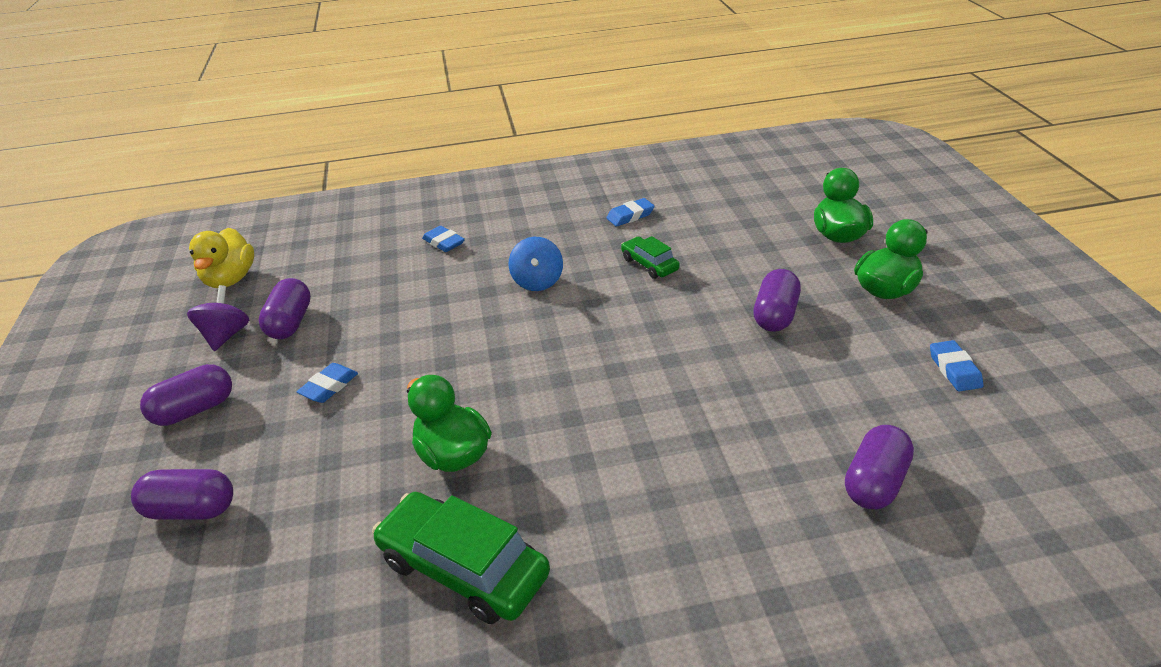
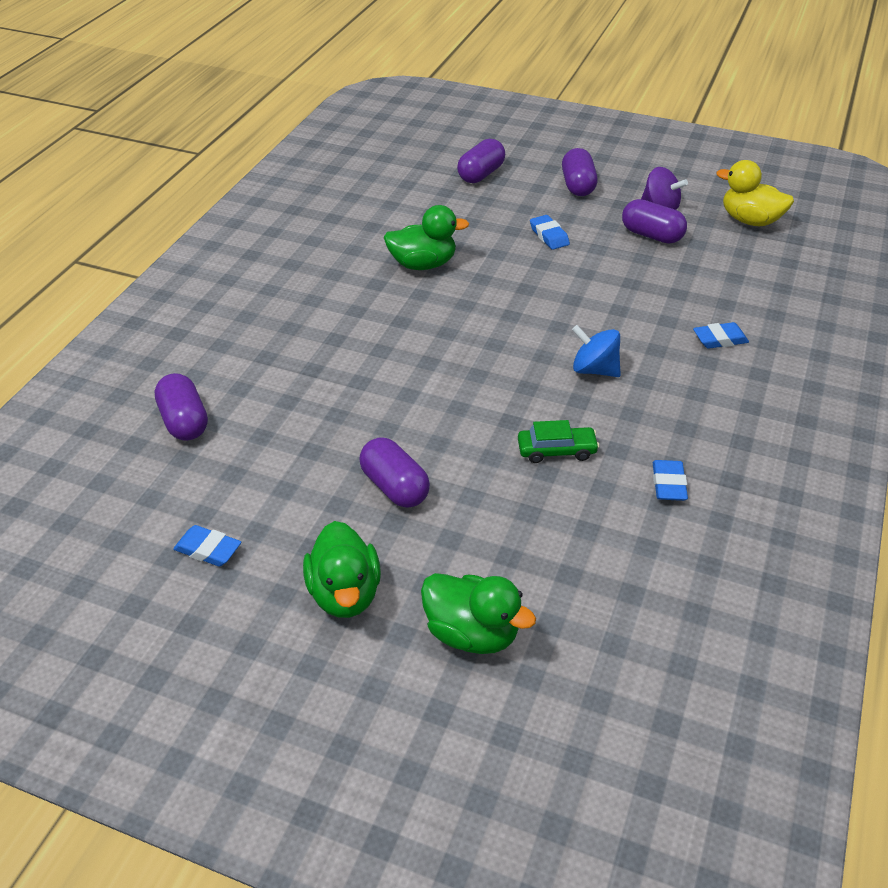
camera: 120 degrees right, 5 degrees up
(463, 568) = (332, 243): green car -> none

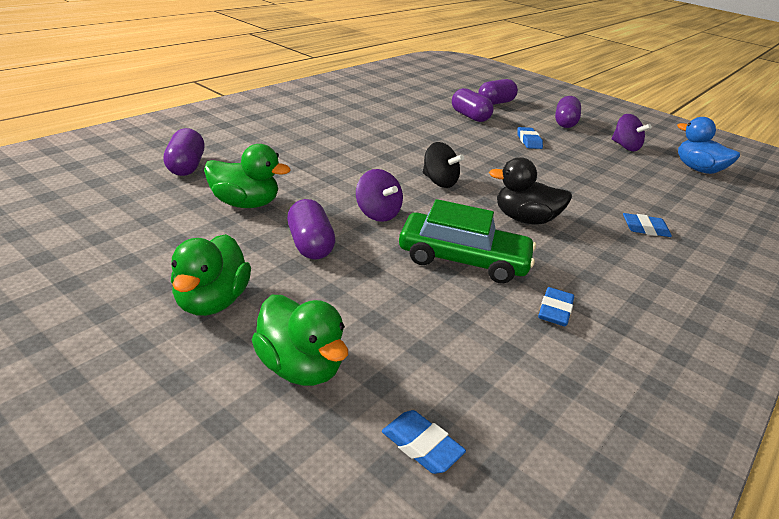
camera: 15 degrees right, 10 degrees down
(208, 549) = (131, 240): blue eraser -> blue eraser (421, 446)
(423, 264) = (424, 133): green duck -> green duck (245, 203)
(439, 417) = (377, 214): none -> purple spinning top
(480, 344) = (439, 182): none -> black spinning top
(556, 450) = (463, 259): green car -> green car, size x1.83
(594, 370) = (524, 219): blue spinning top -> black duck
(651, 235) = (611, 159): purple capsule -> purple capsule (470, 116)
(750, 220) = (698, 169): yellow duck -> blue duck

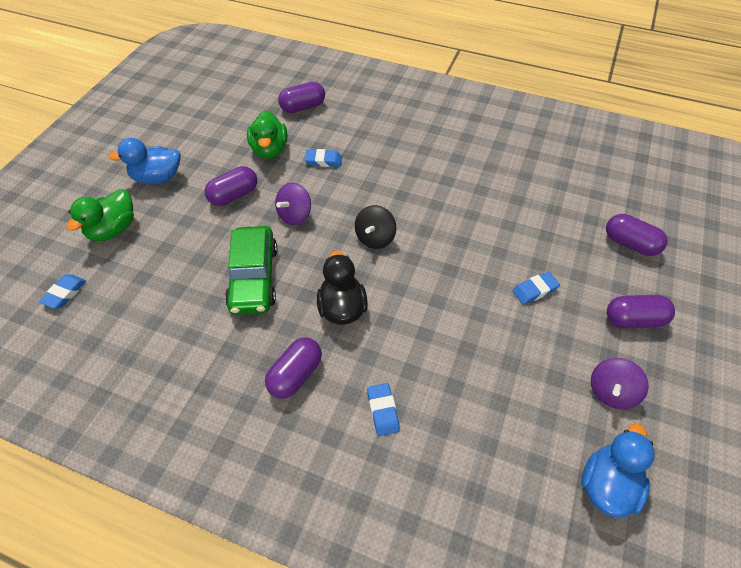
camera: 75 degrees right, 20 degrees up
(211, 301) = (157, 178): green duck -> blue duck
(470, 116) = (558, 230): purple capsule -> purple capsule (295, 375)
(554, 311) = (208, 343): blue eraser -> blue eraser (323, 161)

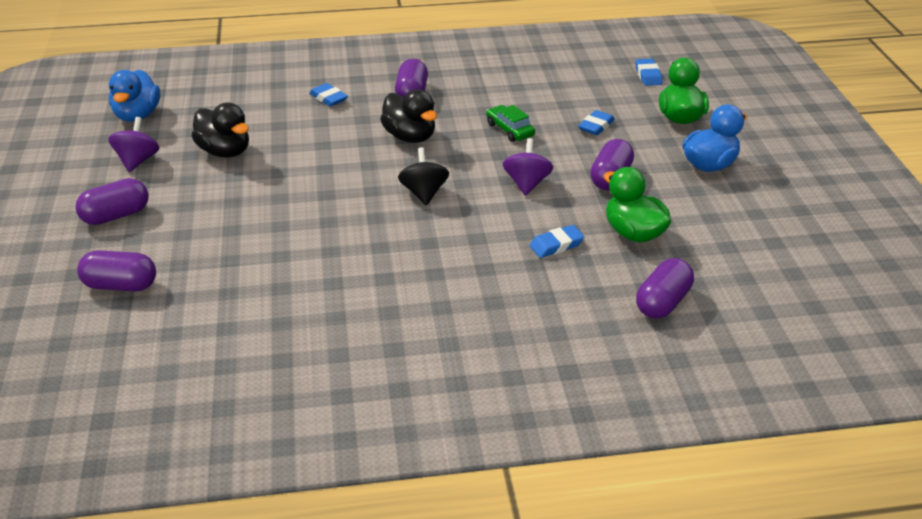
camera: 150 degrees right, 15 degrees down
(253, 278) = (509, 130): green car -> green car, size x0.55
(520, 366) = (225, 151): none -> black duck
(535, 290) = (228, 206): blue eraser -> blue eraser (596, 126)

